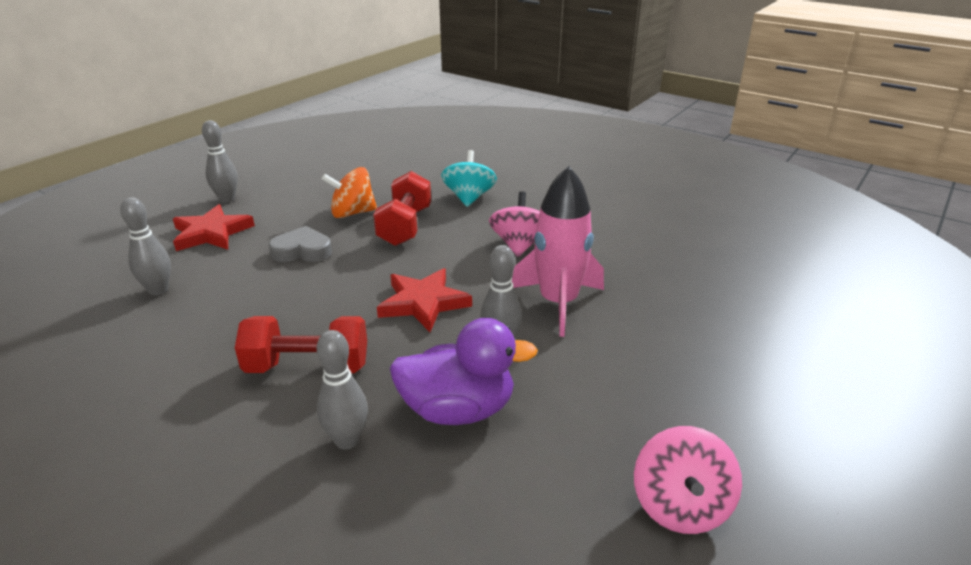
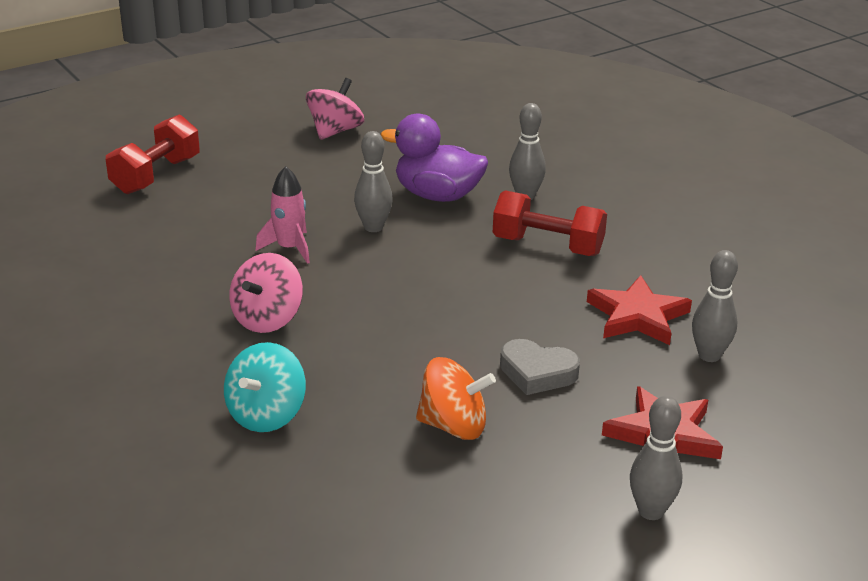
camera: 160 degrees left, 0 degrees up
(405, 226) = (390, 381): red dumbbell -> red dumbbell (156, 175)
(423, 303) = (420, 277): red star -> red star (637, 316)
(558, 303) = (289, 248): pink rocket -> pink rocket, size x0.61

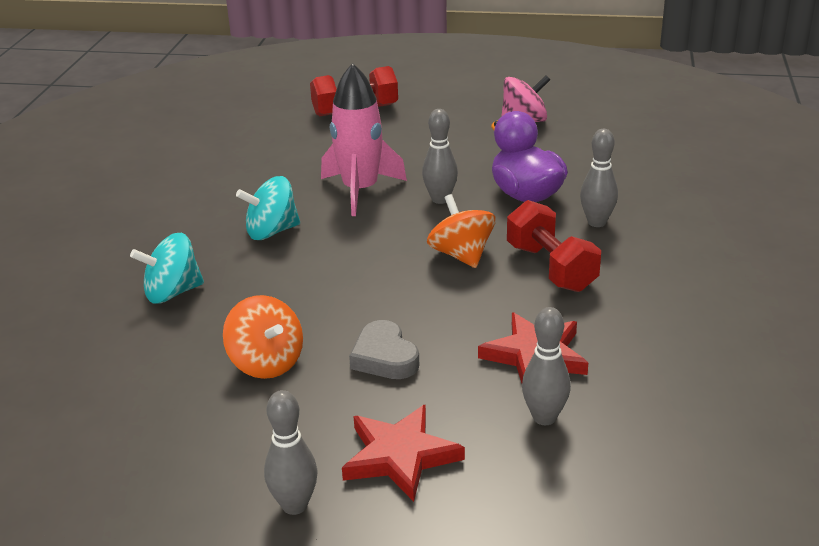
camera: 45 degrees right, 0 degrees up
(267, 319) = (271, 231): pink spinning top -> turquoise spinning top
(289, 248) = (360, 191): pink rocket -> pink rocket, size x1.65
(465, 266) = (461, 255): none -> orange spinning top

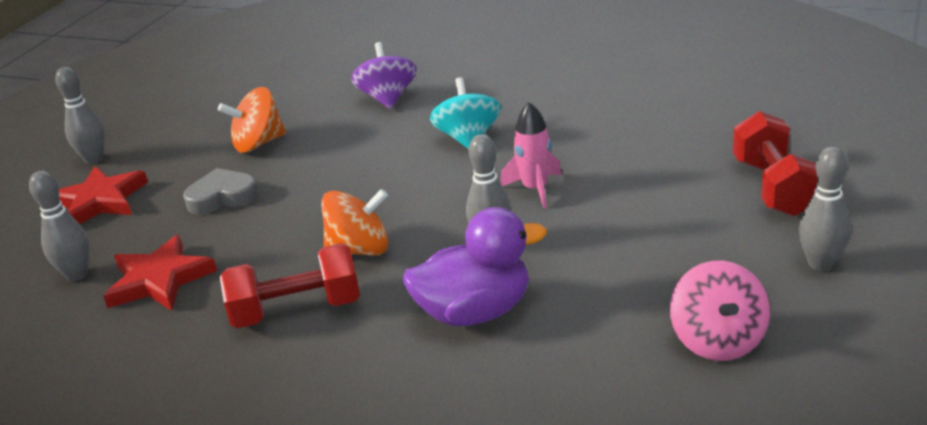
camera: 105 degrees right, 0 degrees up
(172, 293) = (387, 98): turquoise spinning top -> purple spinning top
(360, 191) = (535, 189): pink rocket -> pink rocket, size x0.61
(596, 222) = (375, 365): grey bowling pin -> grey bowling pin (820, 264)

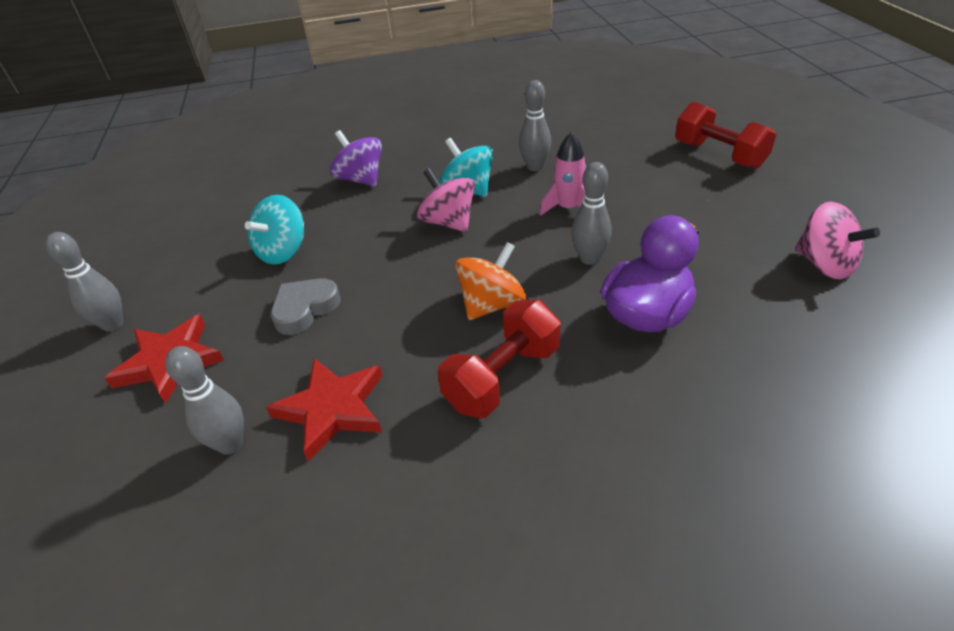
camera: 35 degrees left, 10 degrees up
(258, 143) = (283, 251): orange spinning top -> turquoise spinning top
(412, 164) = (448, 222): none -> pink spinning top
(820, 264) = (810, 192): grey bowling pin -> grey bowling pin (535, 167)

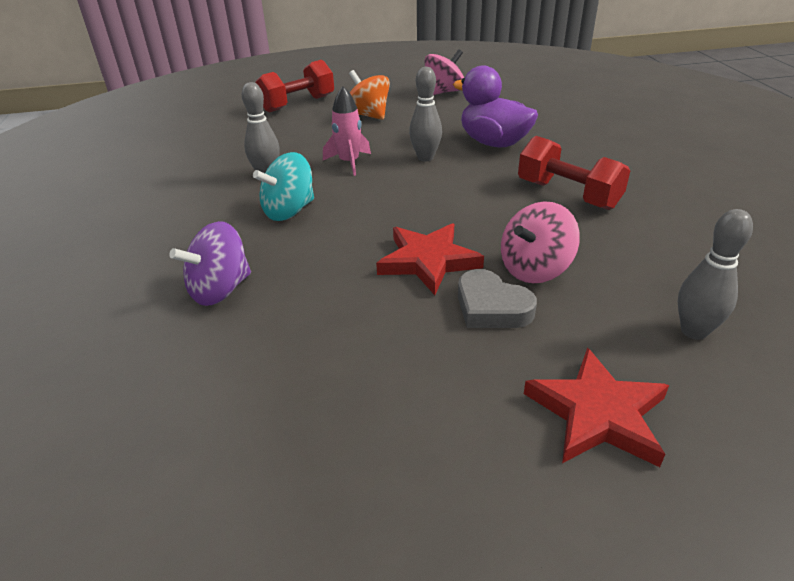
camera: 90 degrees left, 5 degrees down
(113, 324) = (534, 516): grey bowling pin -> none
(283, 251) = (374, 342): turquoise spinning top -> none
(332, 409) = (627, 273): red star -> red star (428, 261)
(448, 222) = (349, 221): pink spinning top -> pink spinning top (534, 269)
(492, 304) = (482, 198): orange spinning top -> orange spinning top (368, 115)

